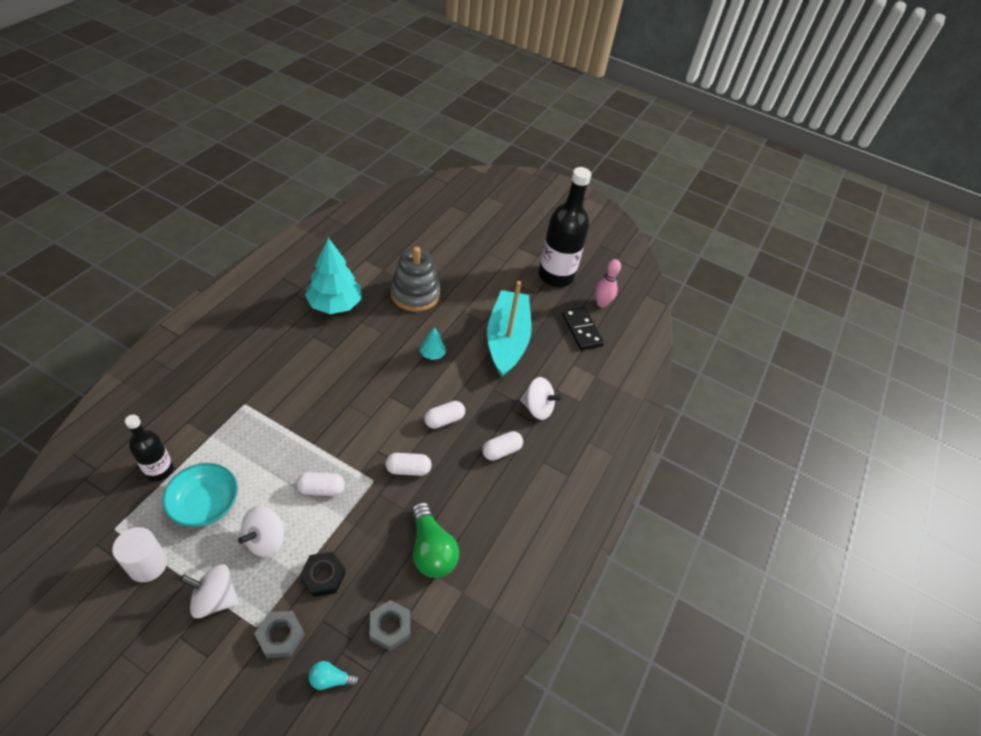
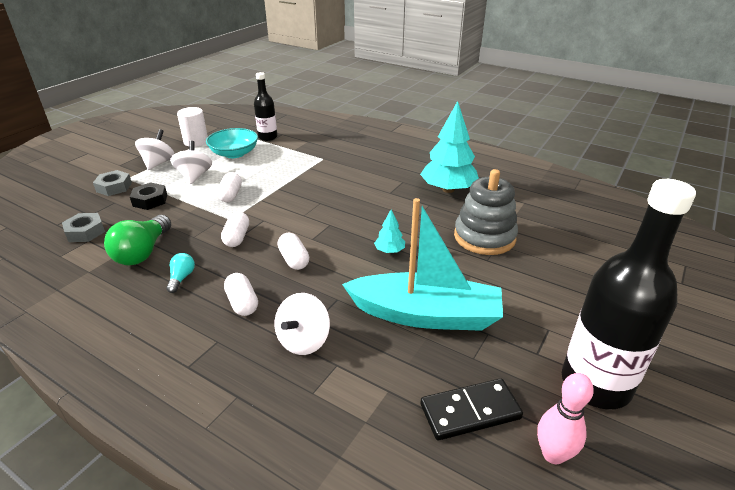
camera: 100 degrees right, 15 degrees down
(266, 540) = (194, 176): white spinning top -> white spinning top turned 45 degrees clockwise
(331, 679) = (65, 208): turquoise light bulb -> turquoise light bulb (181, 278)
(431, 550) = (143, 252): green light bulb -> green light bulb turned 60 degrees counterclockwise

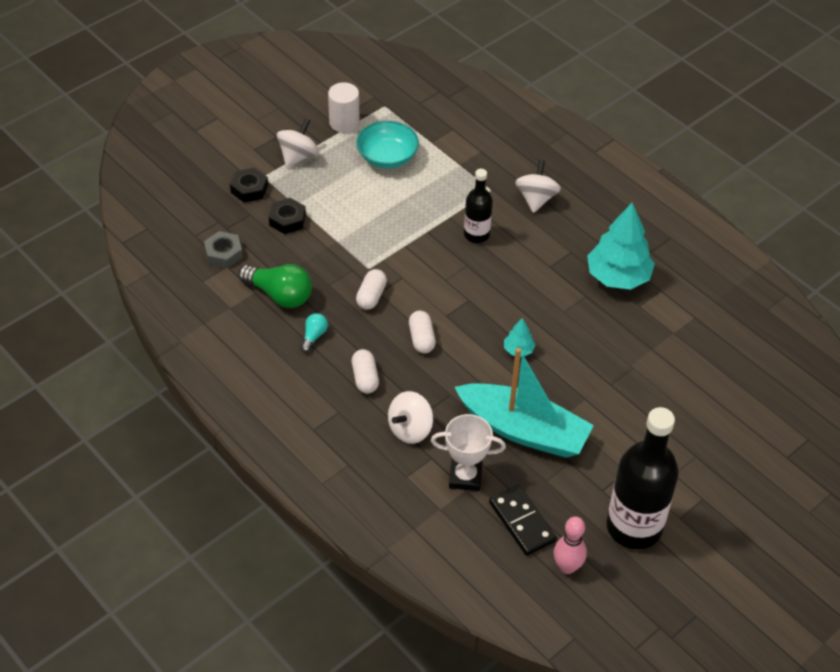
camera: 15 degrees right, 15 degrees up
(114, 187) = (249, 189): grey nut -> black nut
(143, 252) = (279, 295): green light bulb -> green light bulb turned 90 degrees counterclockwise
(194, 176) = (337, 189): white spinning top -> white spinning top (536, 199)
(231, 195) = (373, 230): white capsule -> none
(268, 137) = (433, 132): black bottle -> black bottle (476, 234)
(382, 376) = (465, 477): none -> white trophy
(470, 412) = (522, 522): black domino -> black domino turned 60 degrees clockwise
(484, 237) = (623, 355): grey stacking toy -> none

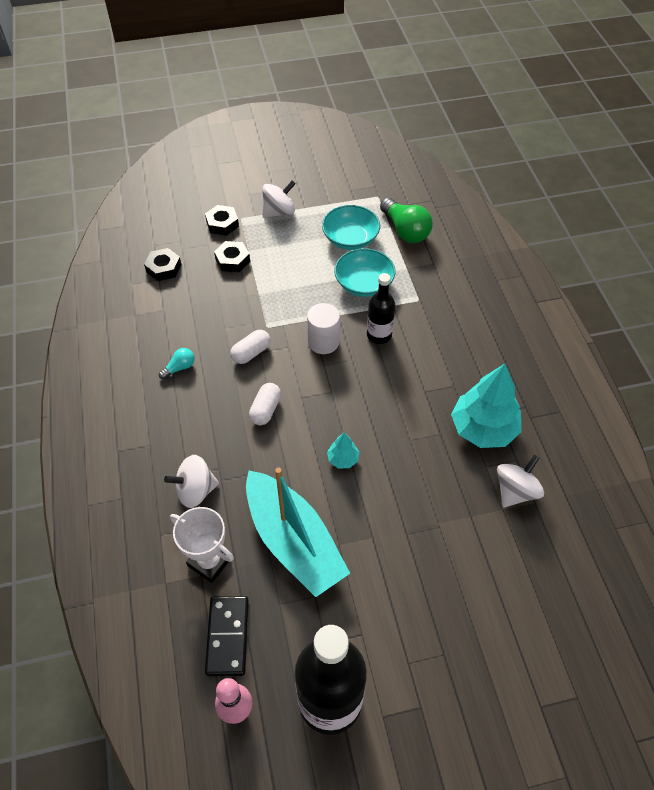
camera: 30 degrees right, 5 degrees up
(223, 253) = (163, 268): grey nut -> black nut
(279, 295) = (179, 320): green light bulb -> green light bulb (405, 230)
(344, 122) = (335, 198): white cylinder -> white cylinder (323, 342)
(365, 378) = (193, 424): white capsule -> none
(430, 194) = (364, 284): none -> turquoise bowl
(536, 199) = (454, 324): white spinning top -> white spinning top (515, 491)

